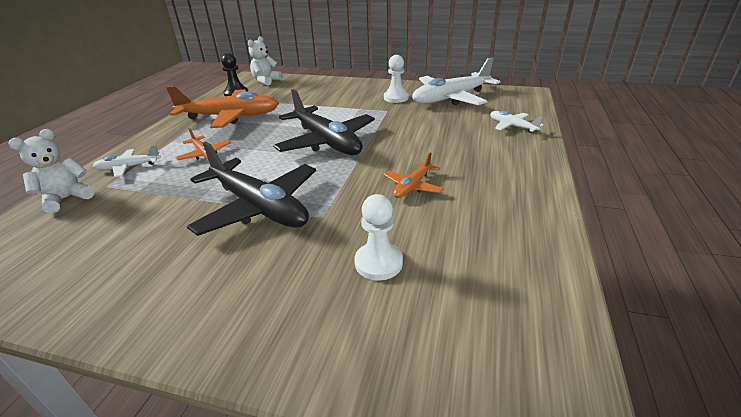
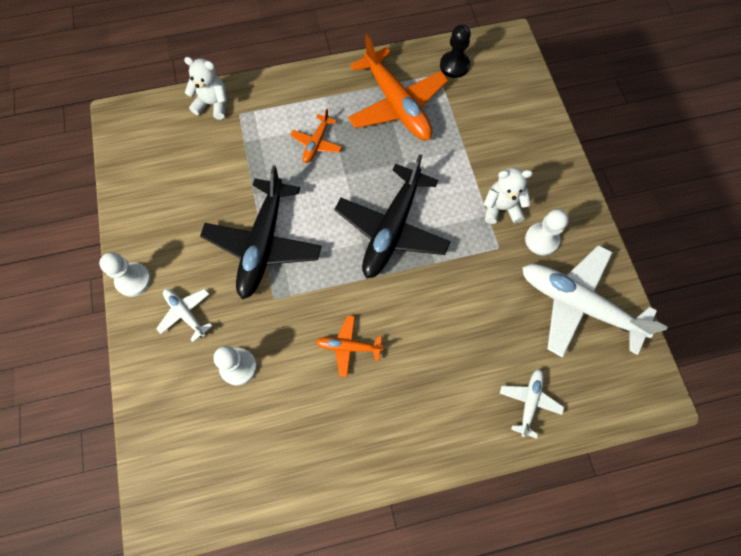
camera: 60 degrees right, 35 degrees up
(128, 167) = (269, 104): white plane -> white plane (185, 313)
(166, 332) = (133, 280): none -> white pawn
(266, 81) = (508, 67): white teddy bear -> white teddy bear (501, 208)

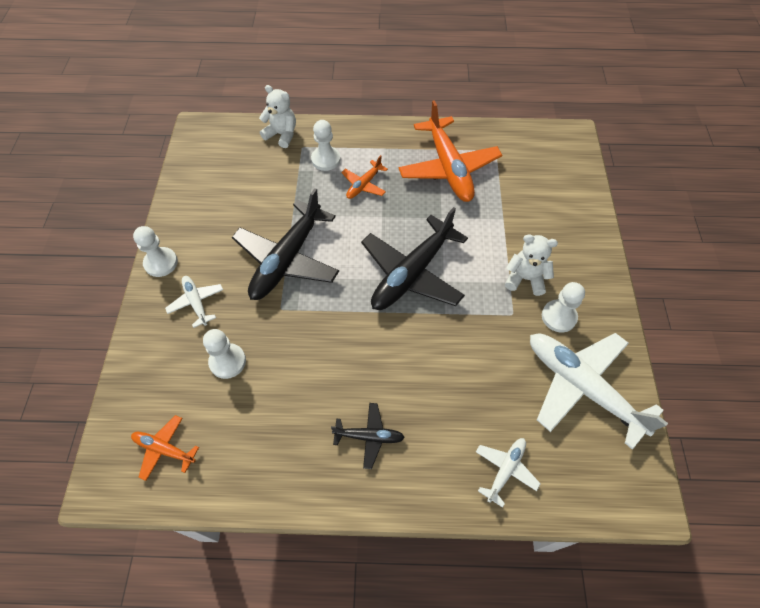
camera: 15 degrees right, 10 degrees down
(268, 123) = (326, 159): none -> white pawn
(348, 347) = (337, 370): orange plane -> orange plane (164, 449)
(398, 404) = (369, 436): none -> black plane
(454, 65) = (513, 146): black pawn -> none

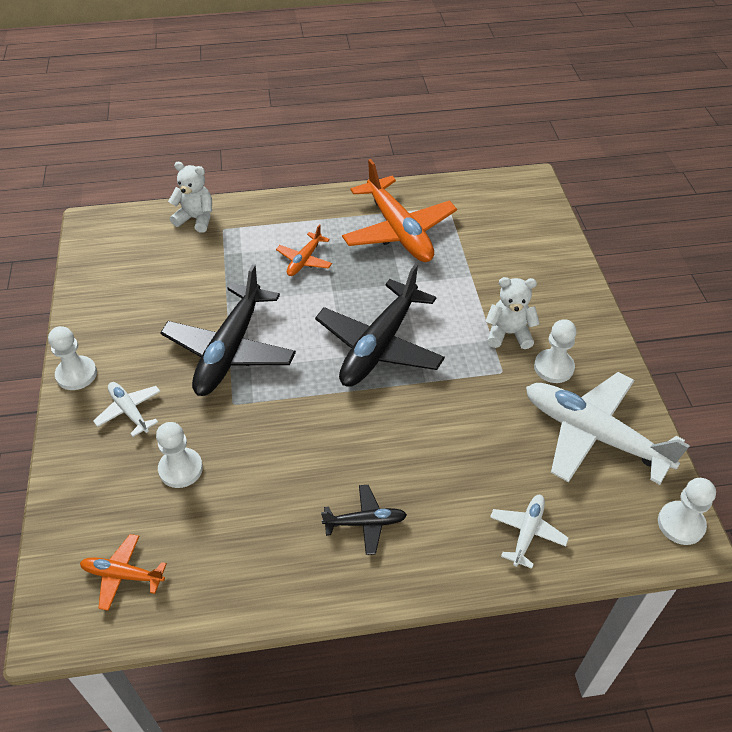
camera: 10 degrees left, 10 degrees down
(326, 159) = (254, 239): white pawn -> white pawn (681, 524)

